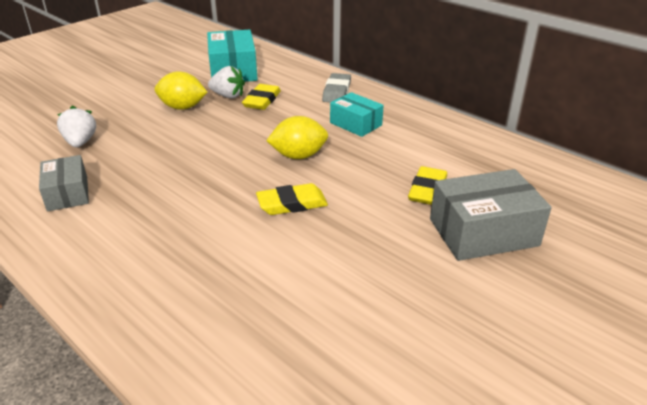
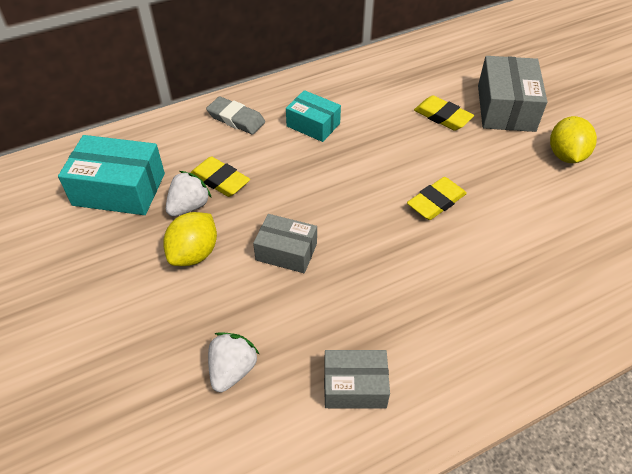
camera: 70 degrees left, 15 degrees up
(80, 142) = (232, 370): white strawberry -> white strawberry turned 105 degrees clockwise
(197, 140) = (286, 252): none -> grey box
(292, 203) = (436, 202): yellow eraser -> yellow eraser turned 45 degrees clockwise
(298, 156) = (355, 178): yellow lemon -> yellow lemon (566, 155)
(356, 124) = (313, 125): turquoise box -> turquoise box turned 60 degrees clockwise

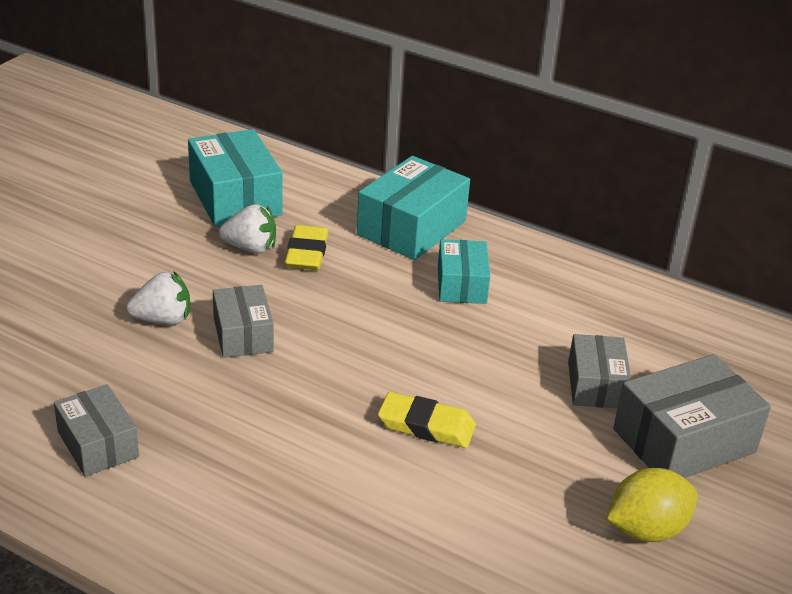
camera: 55 degrees right, 15 degrees down
(194, 253) = (190, 276): yellow lemon -> none
(232, 370) = (64, 354): white strawberry -> white strawberry (163, 320)
(236, 119) = (411, 228): grey eraser -> turquoise box
(442, 116) = (596, 385): yellow eraser -> grey box

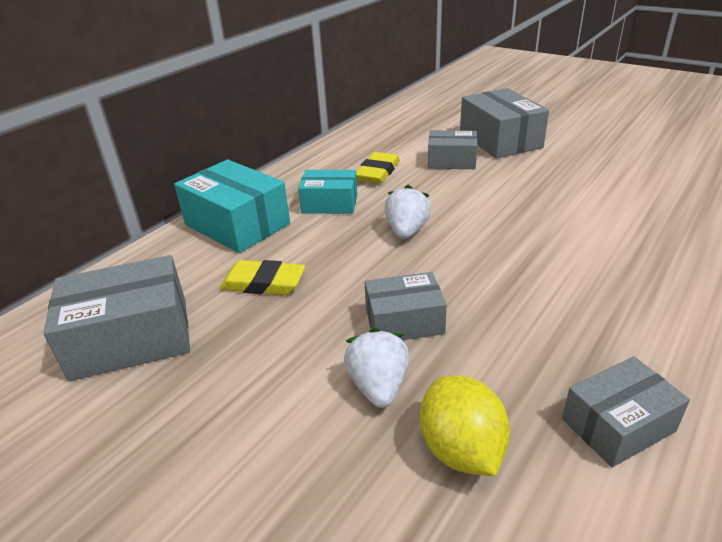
camera: 80 degrees left, 0 degrees up
(235, 198) = (131, 338): turquoise box -> grey box
(250, 248) = (244, 322): white strawberry -> white strawberry (406, 231)
(426, 425) = (515, 223): yellow eraser -> yellow eraser (378, 172)
(646, 530) = (586, 155): yellow lemon -> yellow lemon (461, 449)

